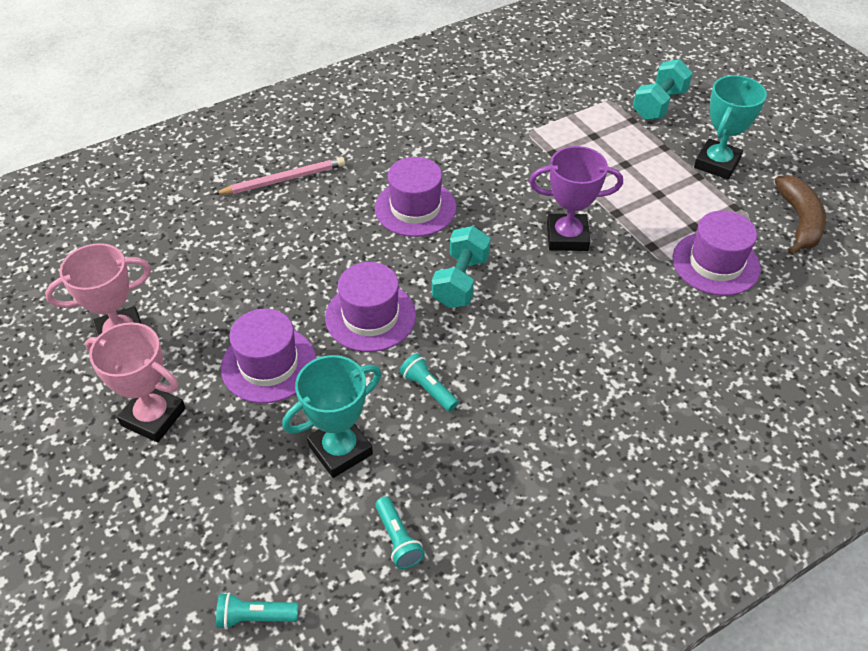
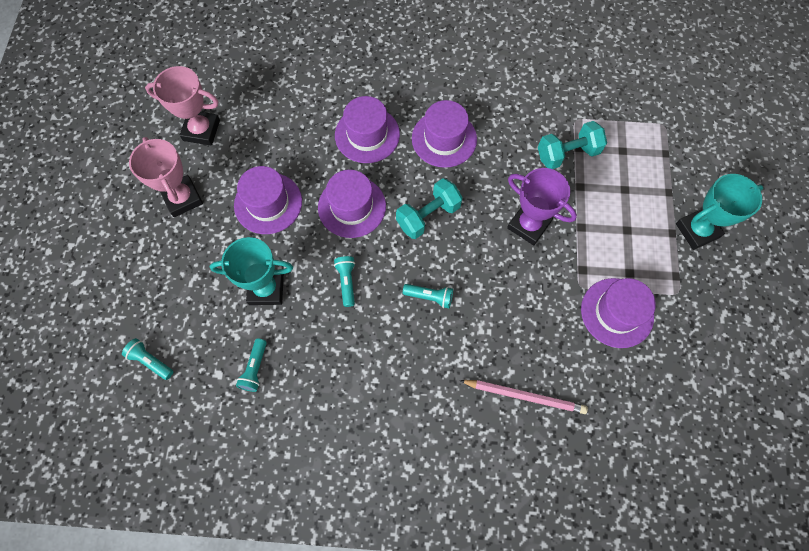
camera: 35 degrees right, 20 degrees up
(283, 179) = (376, 64): pink pencil -> pink pencil (525, 396)
(329, 244) = (367, 135): none -> purple hat
(529, 352) = (430, 297): none -> turquoise flashlight
(659, 104) = (700, 151): turquoise dumbbell -> turquoise dumbbell (567, 154)
(799, 221) = (715, 318): brown banana -> none

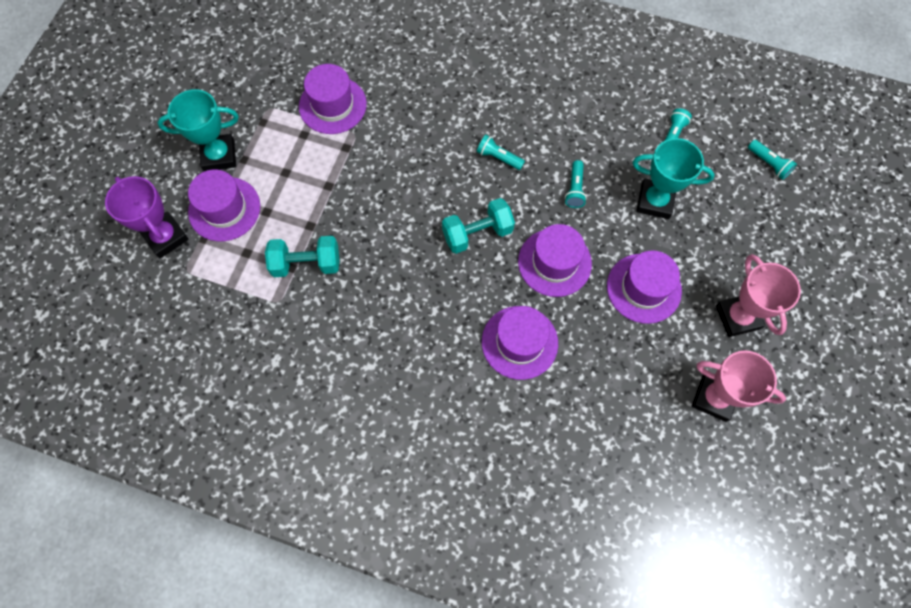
camera: 165 degrees left, 0 degrees up
(444, 139) = (434, 315): purple hat -> purple hat (224, 209)
(525, 396) = (441, 63): pink pencil -> none
(528, 225) = (379, 200): purple trophy -> purple trophy (165, 237)

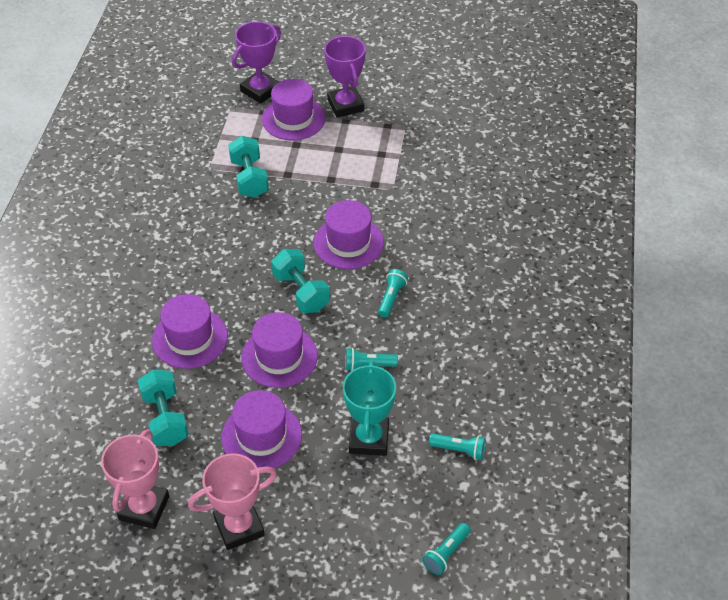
camera: 80 degrees right, 20 degrees down
(219, 155) = (345, 105): turquoise trophy -> purple trophy
(332, 105) = (418, 167): purple hat -> purple hat (348, 243)
(615, 372) = (165, 418): none -> turquoise dumbbell

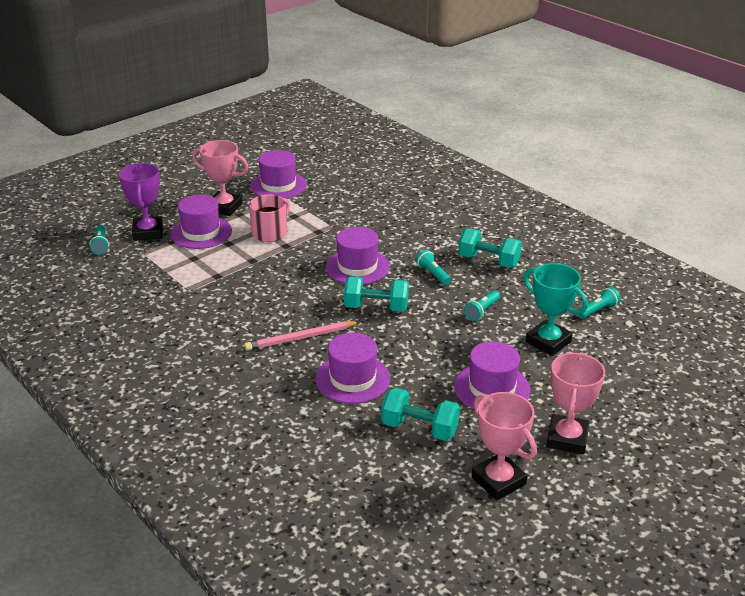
camera: 50 degrees left, 15 degrees down
(212, 273) = (301, 338): none -> pink pencil
(249, 178) = (230, 278): turquoise dumbbell -> turquoise dumbbell (488, 261)
(279, 357) = (425, 345): purple hat -> purple hat (278, 185)
(339, 157) = (270, 232): none -> pink mug
(345, 105) = (224, 207): purple trophy -> pink trophy
(446, 553) = (679, 356): turquoise flashlight -> turquoise flashlight (101, 245)

